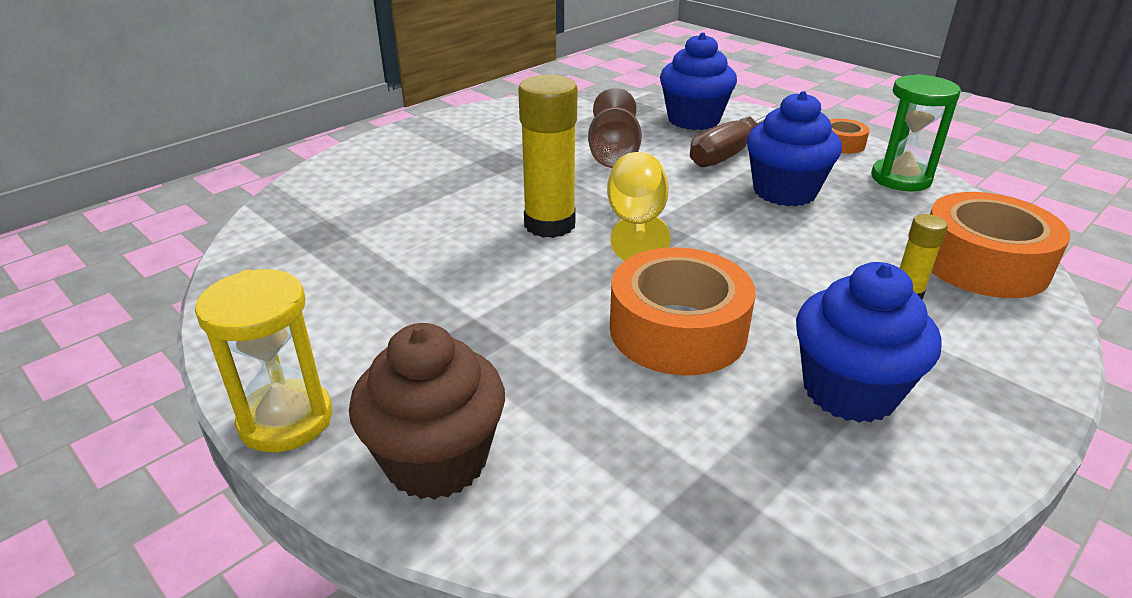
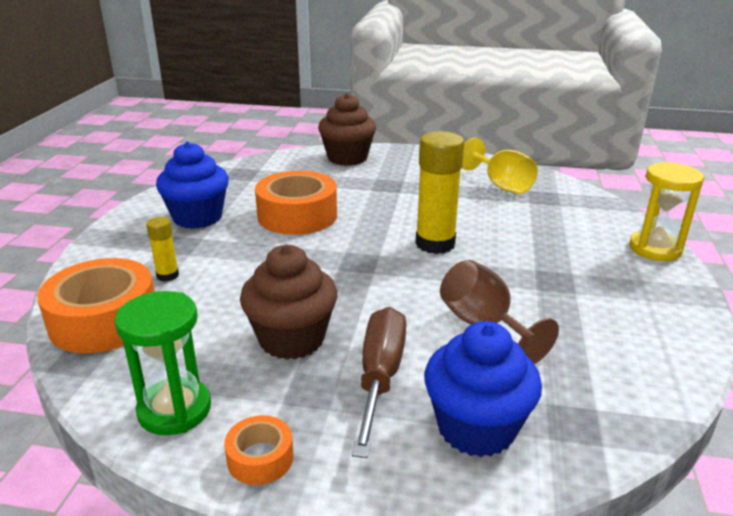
camera: 145 degrees right, 5 degrees down
(286, 420) = (413, 151): yellow hourglass -> yellow hourglass (655, 249)
(636, 224) = (381, 264): yellow goblet -> yellow goblet (501, 185)
(784, 191) = (292, 339): blue cupcake -> brown cupcake

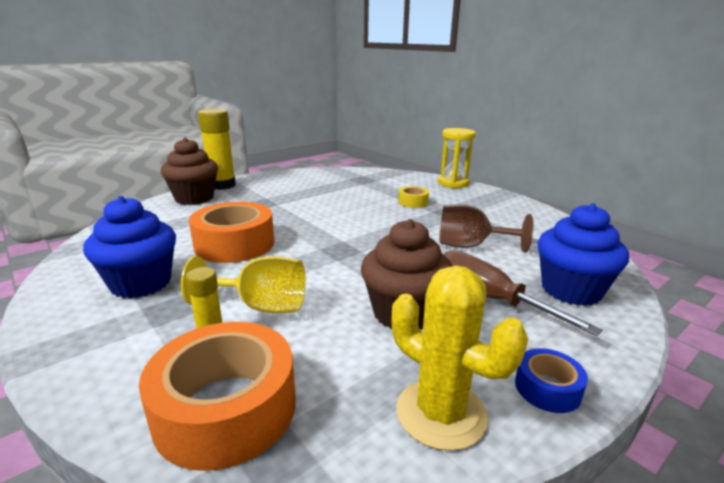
camera: 50 degrees left, 5 degrees down
(174, 410) = (441, 413): green hourglass -> yellow cactus
(260, 458) = (547, 388): orange tape -> blue tape
(435, 244) = (361, 221): yellow glue stick -> yellow glue stick (222, 185)
(501, 185) = (329, 181): yellow goblet -> yellow goblet (261, 306)
(538, 249) = (413, 202): none -> yellow tape

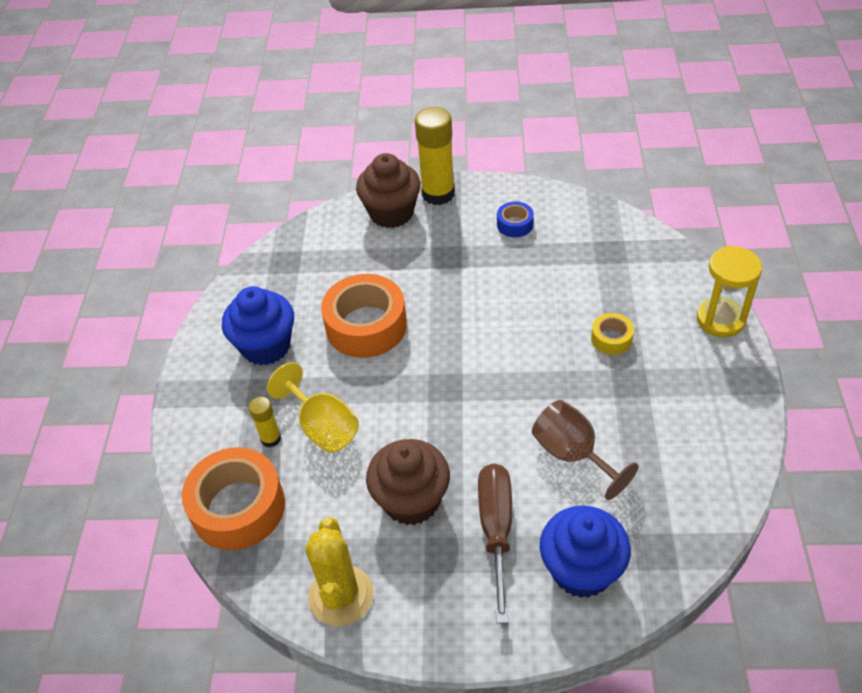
camera: 45 degrees right, 25 degrees up
(547, 388) = (424, 629): blue tape -> blue tape (515, 224)

